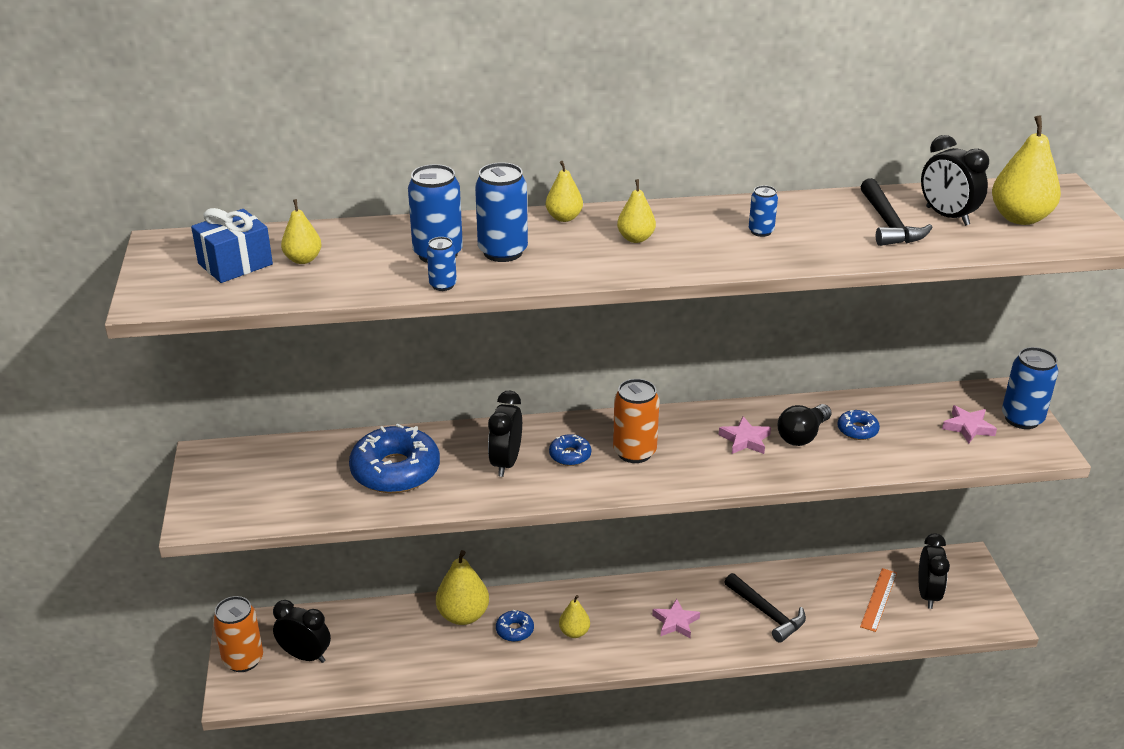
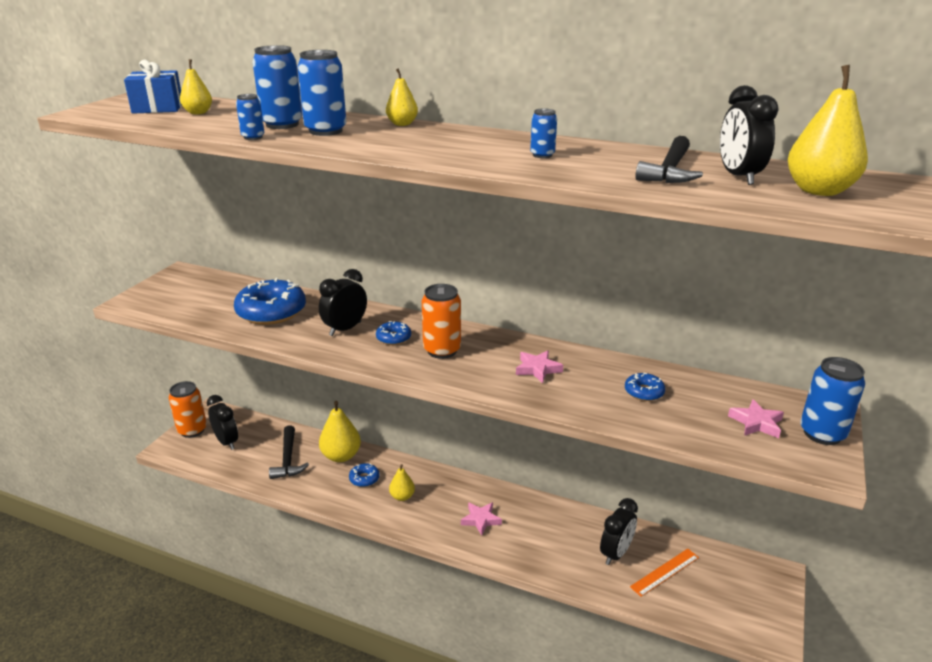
camera: 30 degrees right, 5 degrees down
(636, 238) = (433, 141): yellow pear -> none
(767, 613) = (558, 543): black hammer -> black hammer (288, 459)
(802, 435) = (590, 381): black light bulb -> none
(927, 594) = (715, 586): black clock -> black clock (616, 553)

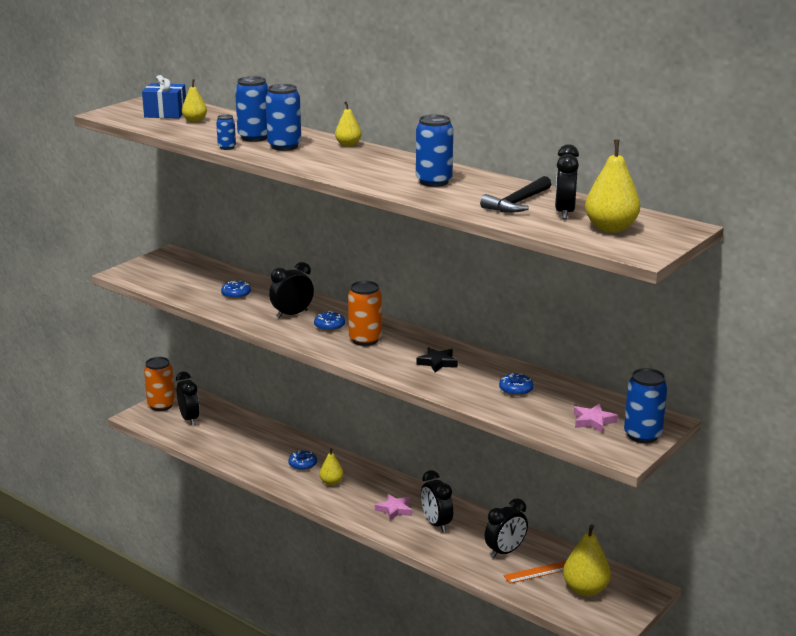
camera: 15 degrees right, 5 degrees down
(271, 311) = (236, 294): blue donut -> blue donut, size x0.48
(288, 459) = (240, 440): black hammer -> none
(341, 456) = (288, 444): yellow pear -> yellow pear (585, 589)
(530, 530) = (436, 524): none -> black clock
(537, 369) = (437, 363): pink star -> black star
(542, 155) = (434, 182): blue can -> blue can, size x1.88

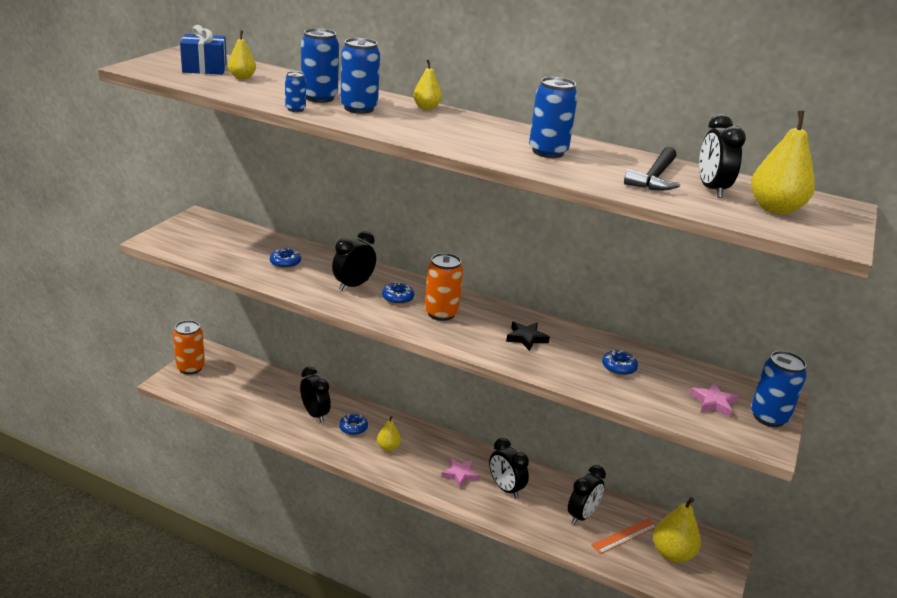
camera: 15 degrees left, 5 degrees up
(189, 419) = (223, 382): black clock -> black clock (315, 414)

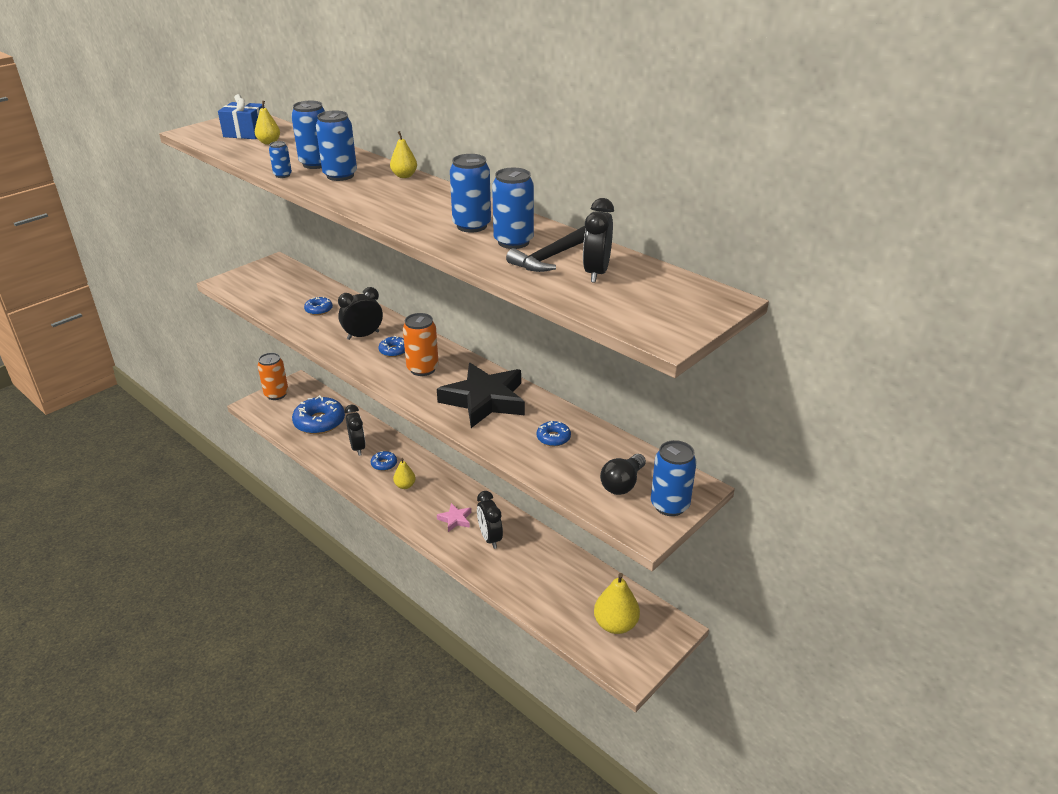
camera: 20 degrees right, 5 degrees up
(257, 392) = (319, 422): none -> blue donut
(526, 338) = (484, 400): black star -> black star, size x2.21
(582, 515) = (547, 574): black clock -> none
(604, 165) = (513, 242): none -> blue can
(625, 536) = (578, 600): orange ruler -> none
(713, 403) = (622, 484): pink star -> black light bulb
(775, 209) = (640, 298): yellow pear -> none

